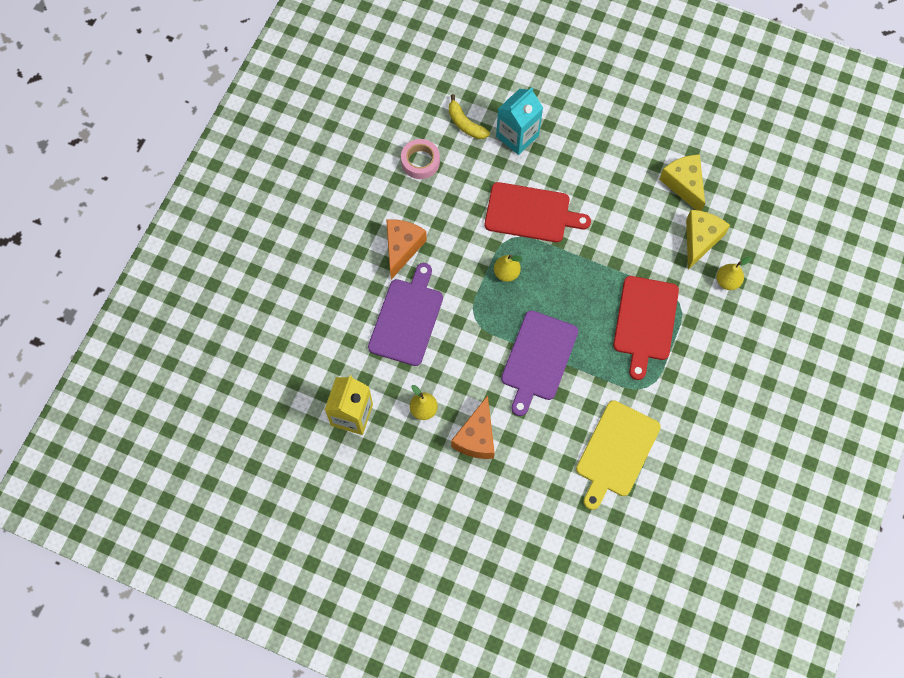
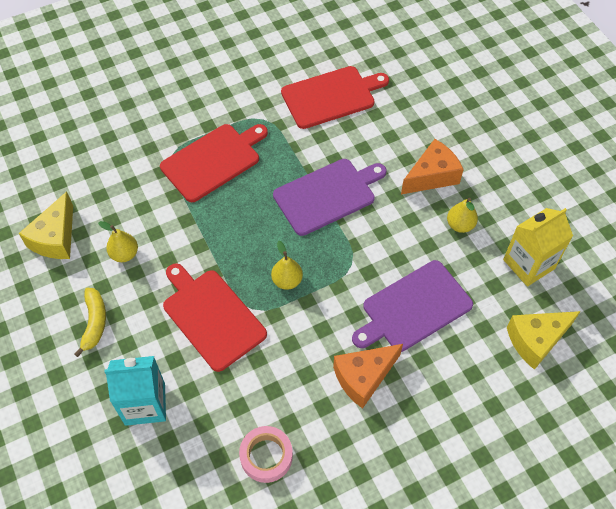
camera: 140 degrees left, 10 degrees down
(465, 124) = (181, 461): yellow banana -> yellow banana (94, 322)
(616, 452) = (331, 96): yellow cutting board -> red cutting board
(700, 240) = (99, 186): yellow cheese -> yellow cheese (536, 340)
(727, 281) = (117, 142): yellow pear -> yellow pear (124, 254)

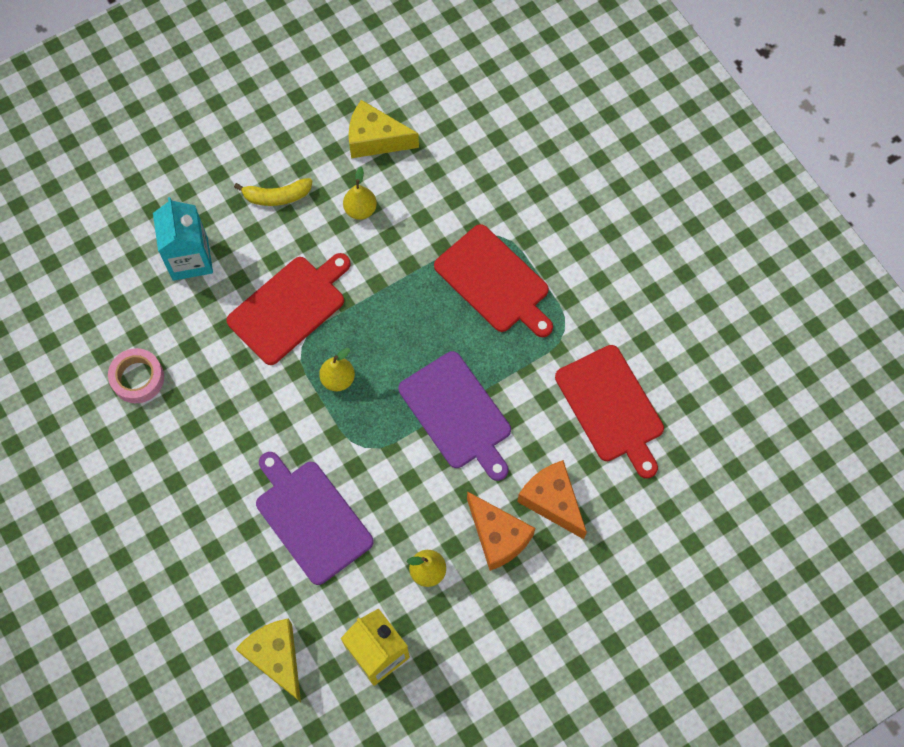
camera: 85 degrees right, 10 degrees up
(363, 377) = (225, 468): orange cheese -> orange cheese (552, 501)

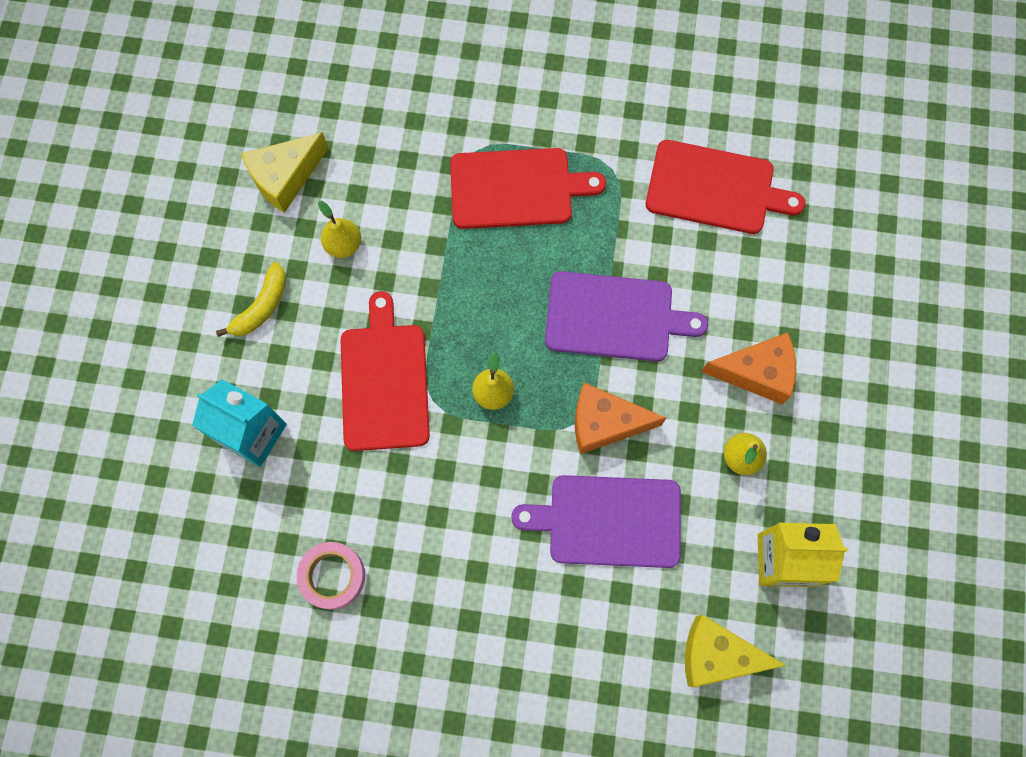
camera: 50 degrees left, 5 degrees up
(552, 501) = (760, 303): orange cheese -> orange cheese (605, 423)

